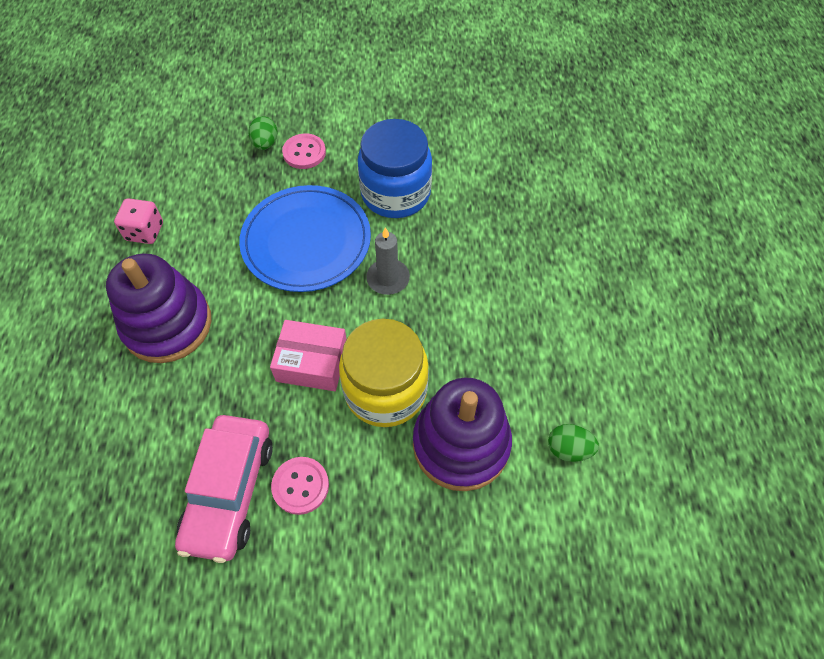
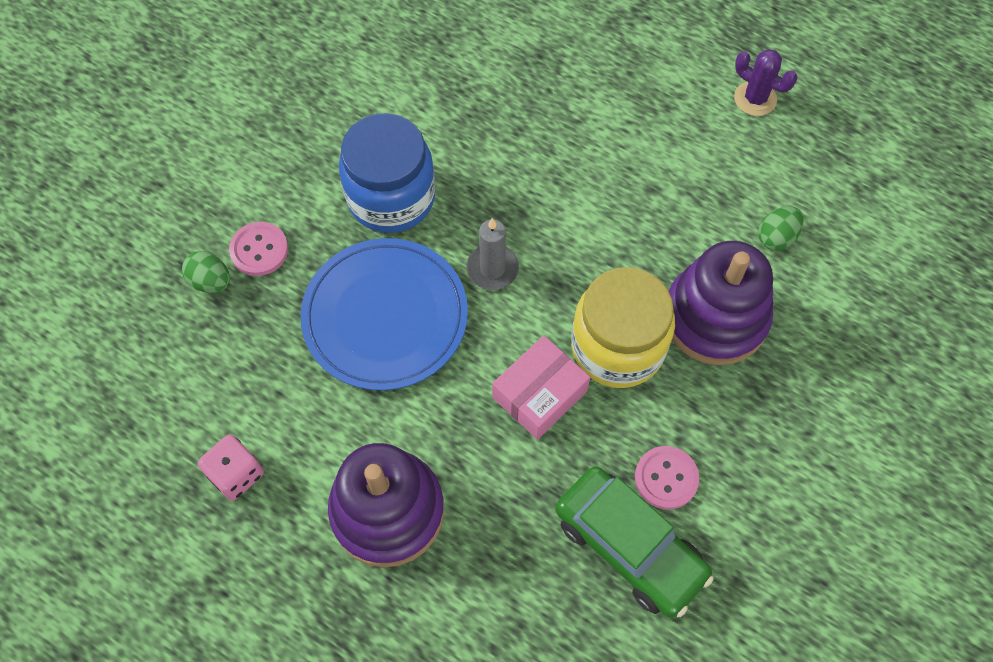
camera: 55 degrees left, 5 degrees up
(230, 491) = (629, 546): pink car -> green car
(679, 363) = (755, 99): none -> purple cactus

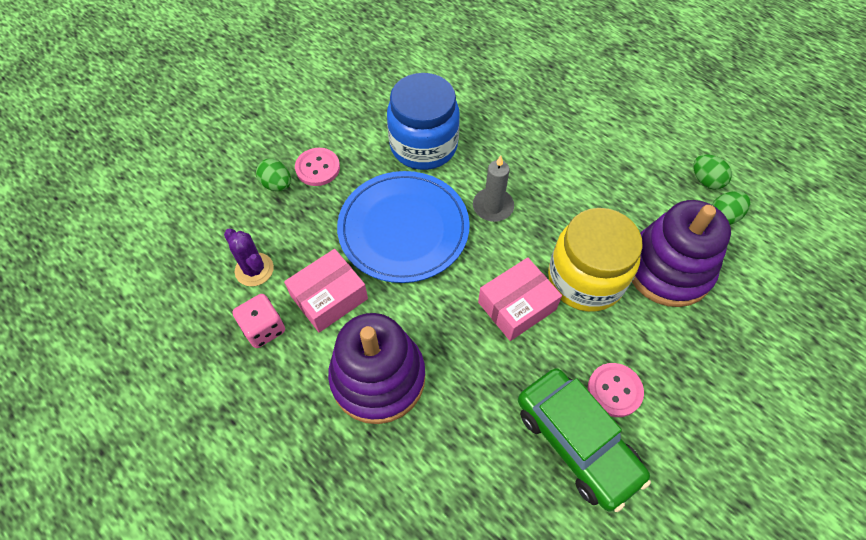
camera: 10 degrees right, 5 degrees down
(309, 421) = (329, 297): none -> pink box
(751, 192) = (706, 181): none -> green egg
(755, 99) = (714, 115): purple cactus -> purple cactus (254, 269)

